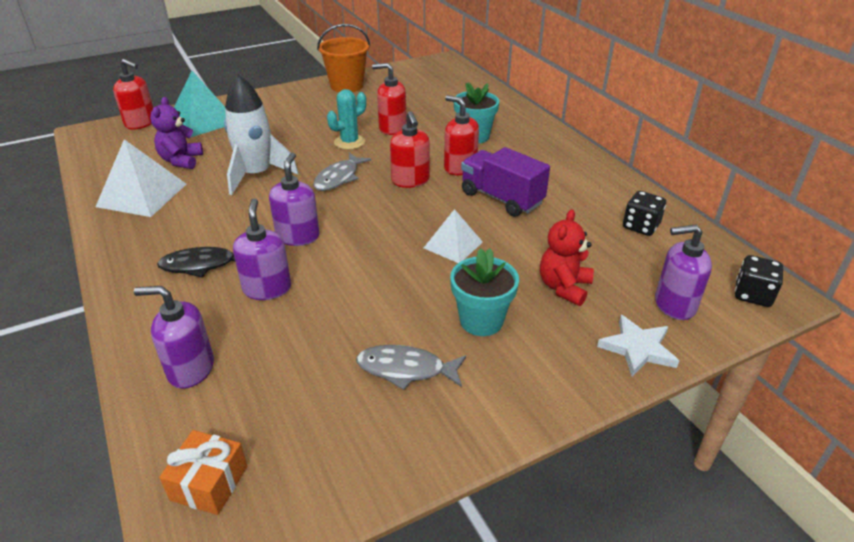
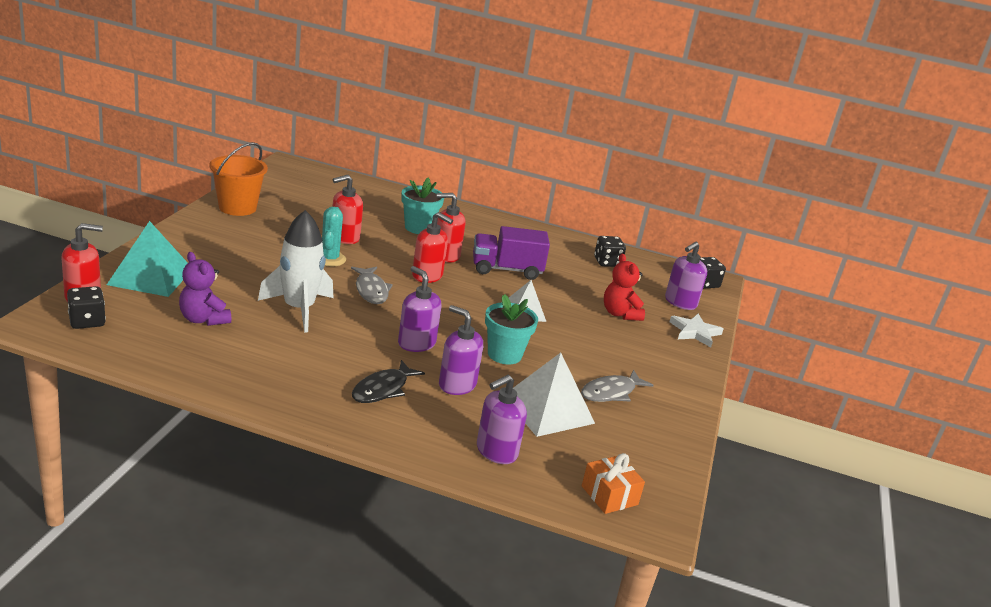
camera: 50 degrees left, 10 degrees down
(115, 139) = (87, 321): none -> black dice
(142, 195) = (224, 359): white pyramid -> white pyramid (548, 409)
(481, 321) = (607, 350): turquoise flower pot -> turquoise flower pot (504, 354)

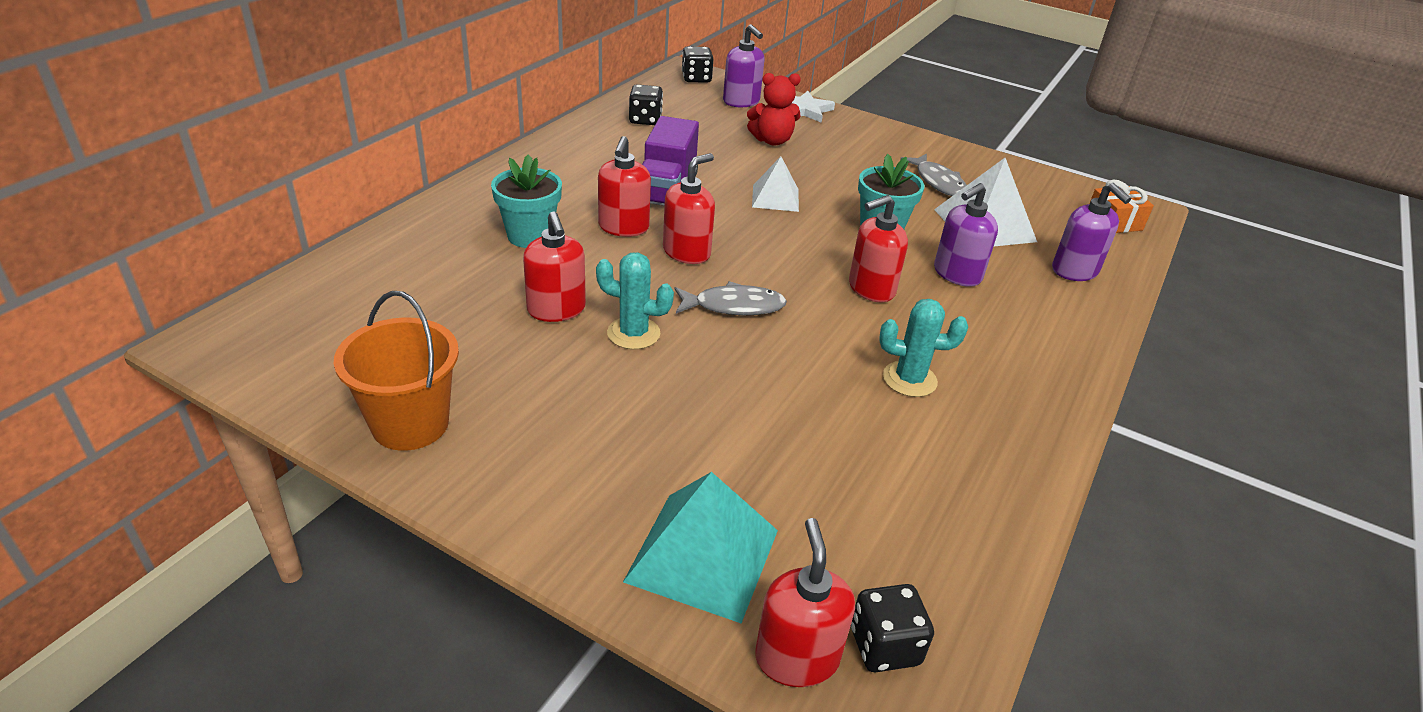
camera: 75 degrees left, 10 degrees up
(203, 319) = (848, 487): purple teddy bear -> none
(299, 309) = (799, 380): white rocket -> none
(311, 349) = (909, 379): none -> turquoise cactus
(383, 389) = (986, 330): black fish -> none
(416, 343) = (871, 289): purple soap dispenser -> red soap dispenser

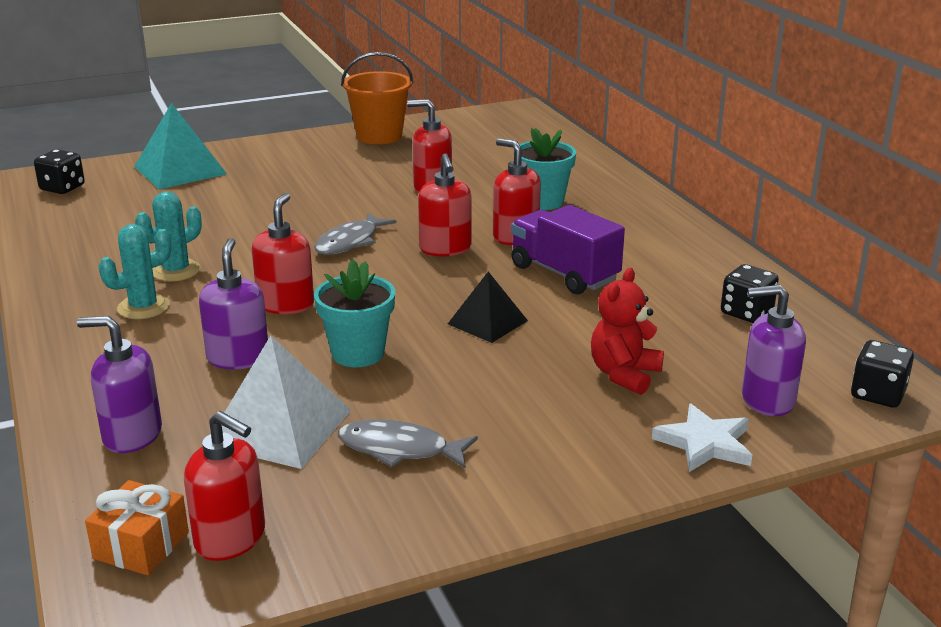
camera: 130 degrees right, 10 degrees down
(633, 333) = (371, 202): turquoise cactus -> turquoise cactus (143, 307)
(775, 198) = (487, 322): white pyramid -> black pyramid
(796, 658) = (97, 170): red soap dispenser -> red soap dispenser (231, 539)

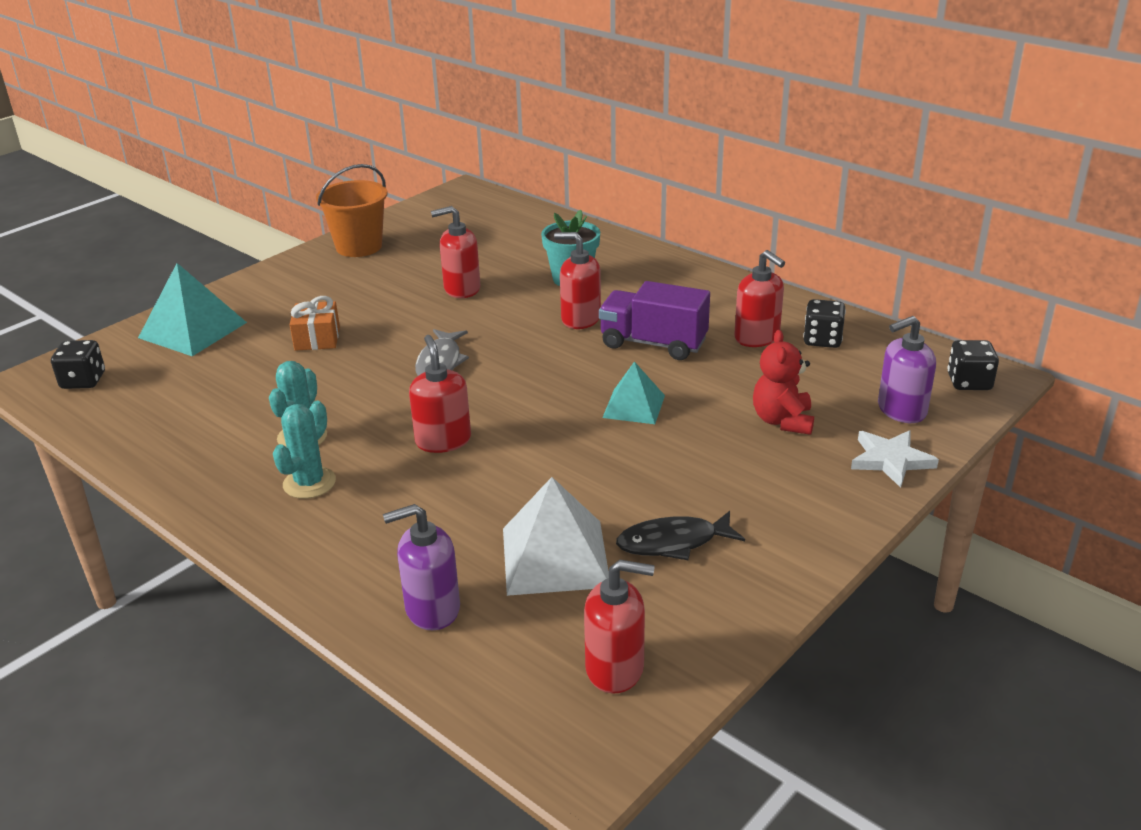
camera: 25 degrees left, 5 degrees up
(141, 545) = (546, 703): orange gift -> orange gift (317, 338)
(238, 358) = (452, 505): purple soap dispenser -> none
(358, 353) = (554, 468): turquoise flower pot -> none
(399, 449) = (673, 542): grey fish -> black fish
(445, 249) = (532, 347): red soap dispenser -> red soap dispenser (757, 337)
(487, 322) = (633, 406): black pyramid -> turquoise pyramid

